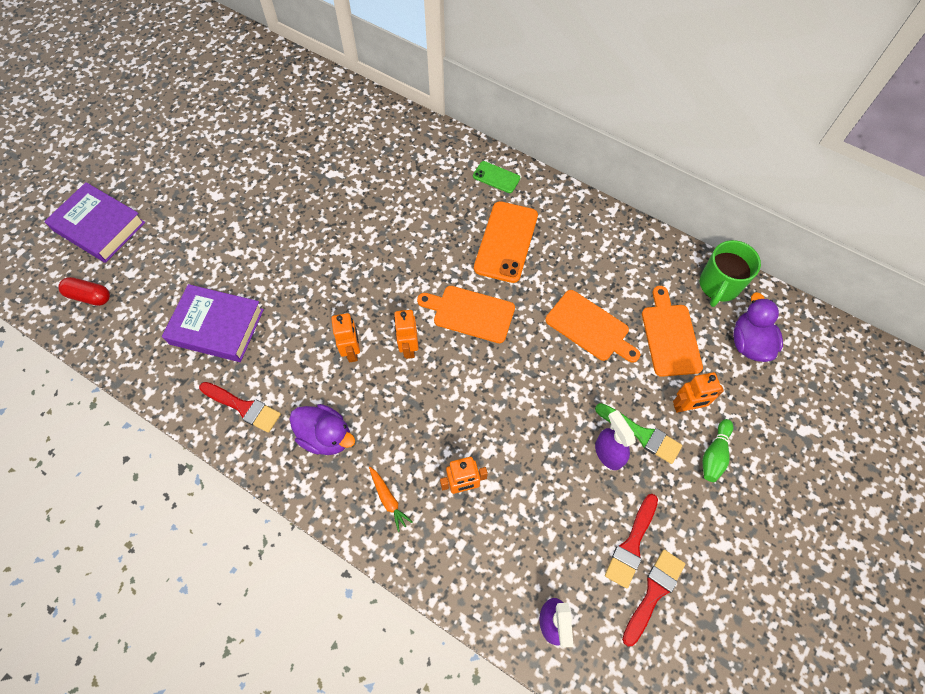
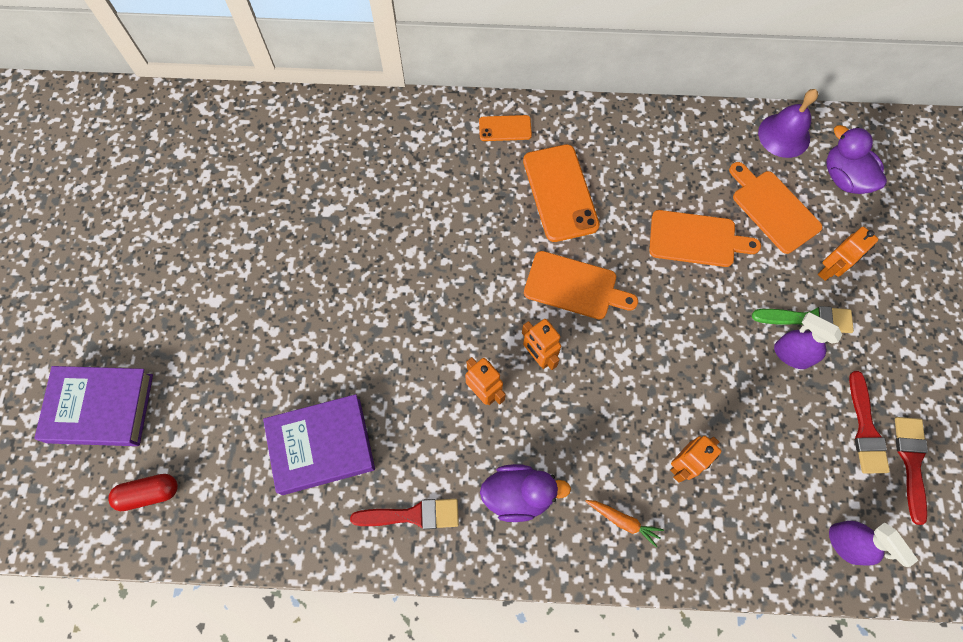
camera: 30 degrees left, 5 degrees up
(470, 313) = (574, 286): orange cutting board -> orange cutting board turned 150 degrees counterclockwise
(496, 177) = (505, 128): green phone -> orange phone
(714, 454) = (881, 302): green bowling pin -> none
(718, 286) = (784, 135): green mug -> purple bell

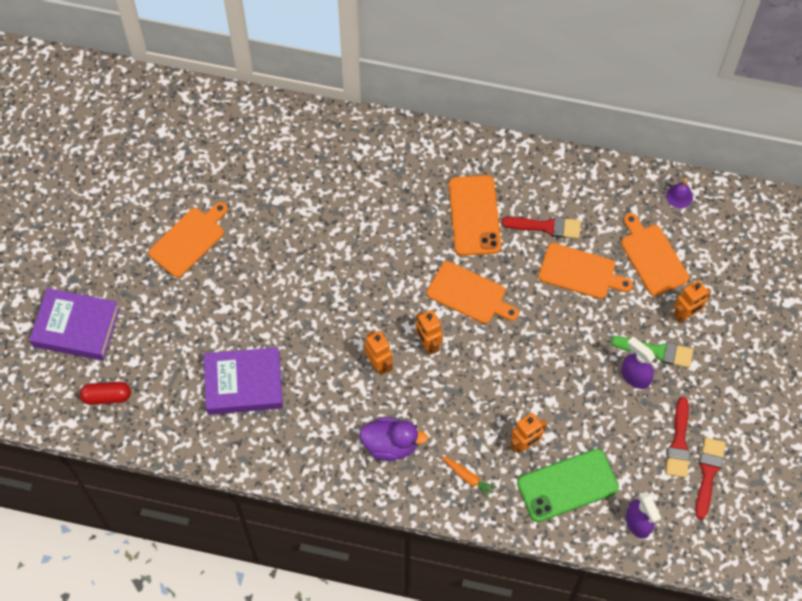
camera: 10 degrees right, 5 degrees down
(229, 275) = (189, 240): none -> orange cutting board
(412, 515) = (306, 446): red brush -> red brush (546, 227)
(505, 128) = (439, 153): orange phone -> none
(747, 509) = (567, 485): none -> green phone
(784, 135) = (679, 196): purple bell -> purple bell, size x0.59
(844, 177) = (721, 240): purple duck -> none

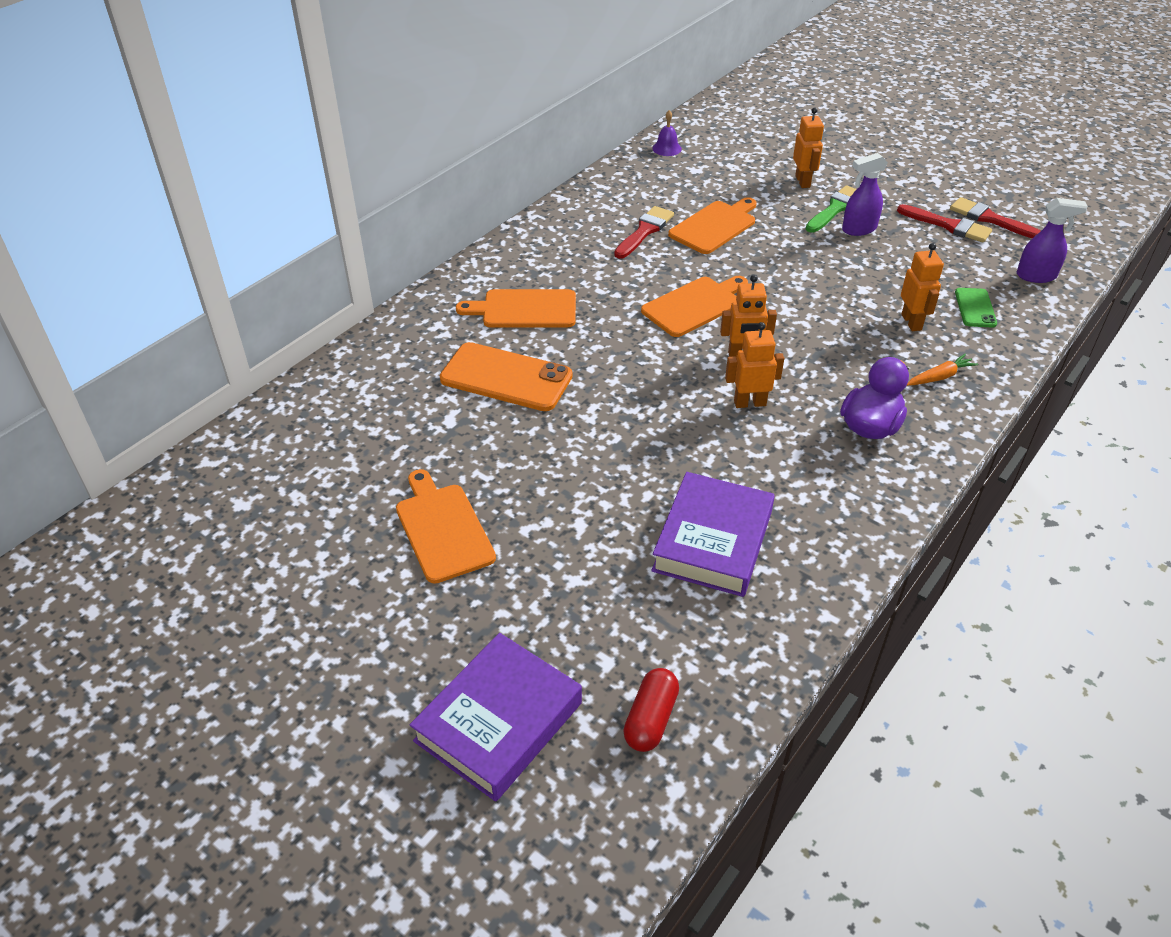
camera: 65 degrees left, 20 degrees down
(474, 215) = (595, 273): orange phone -> orange phone (506, 377)
(567, 485) = (975, 308): green phone -> green phone, size x0.53
(652, 257) = (725, 181): orange cutting board -> orange cutting board (524, 309)

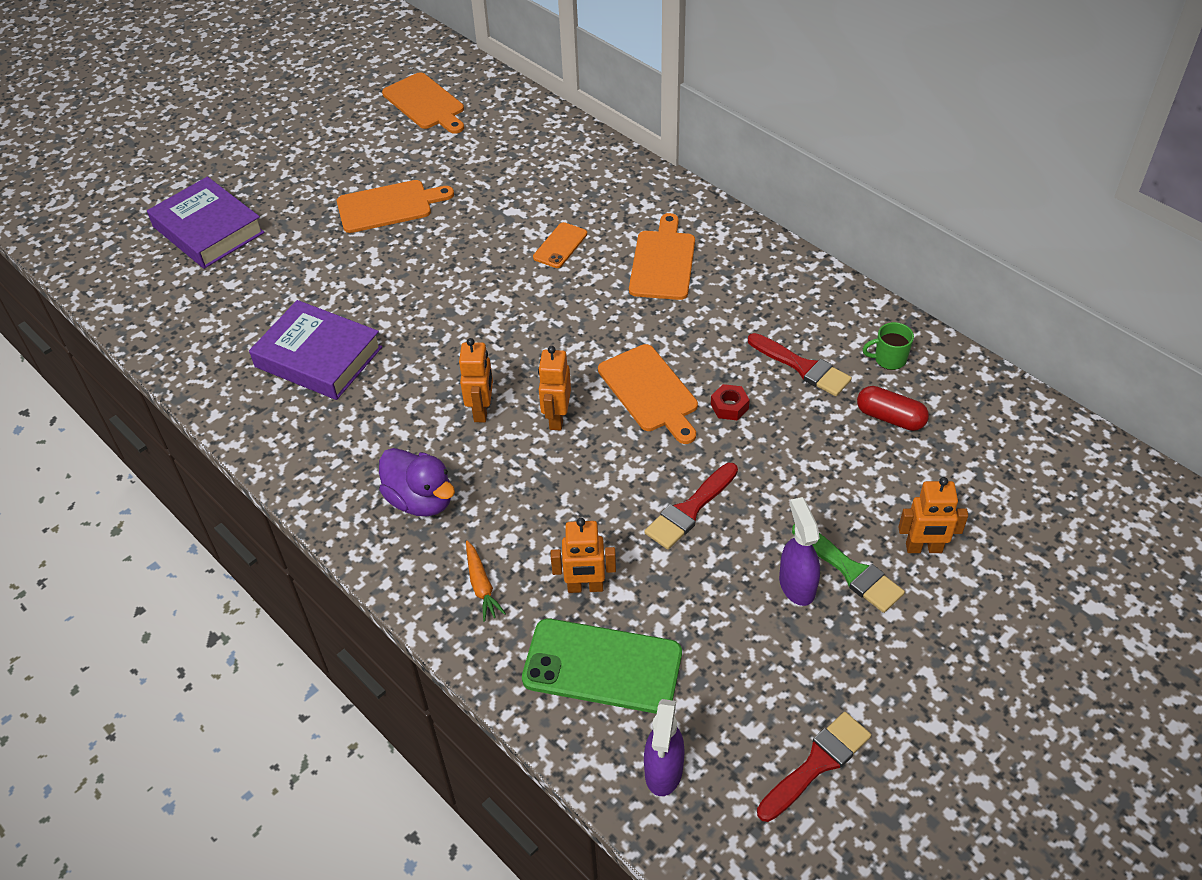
camera: 100 degrees right, 5 degrees up
(506, 377) = (560, 246): orange phone -> orange phone, size x0.53
(626, 193) = (889, 359): none -> green mug
(650, 719) = (174, 301): red capsule -> red capsule (890, 417)
(667, 148) = (1009, 412): purple bell -> none
(699, 264) = (729, 406): none -> red nut
(715, 226) = (810, 433): orange cutting board -> orange cutting board (425, 103)
(948, 225) = (801, 699): red brush -> red brush (690, 509)
(975, 308) = (602, 666): green phone -> green phone, size x1.90

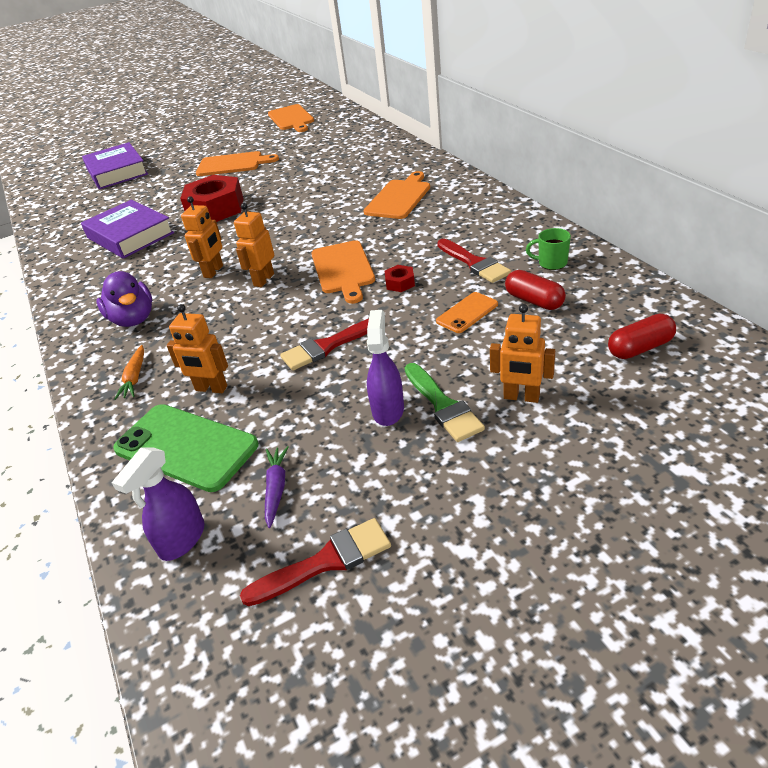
camera: 20 degrees right, 10 degrees down
(416, 297) = (215, 209): none -> red nut
(560, 246) = (331, 187): orange phone -> orange phone (467, 313)
(728, 697) = (276, 489): none -> purple carrot
(1016, 470) = (640, 348): none -> red capsule

